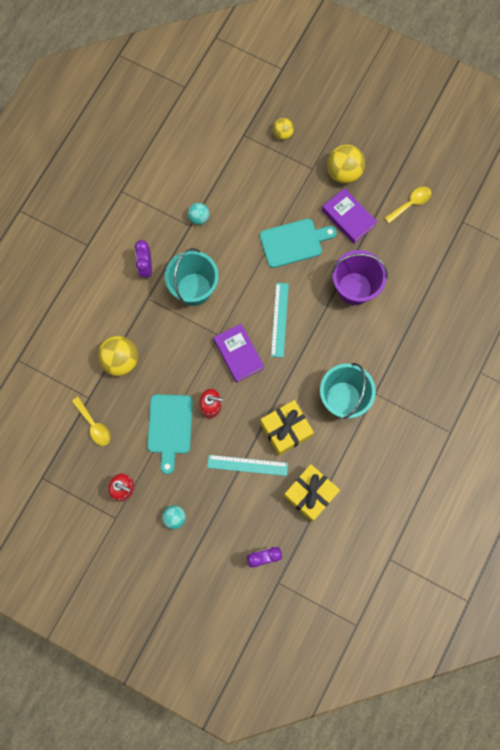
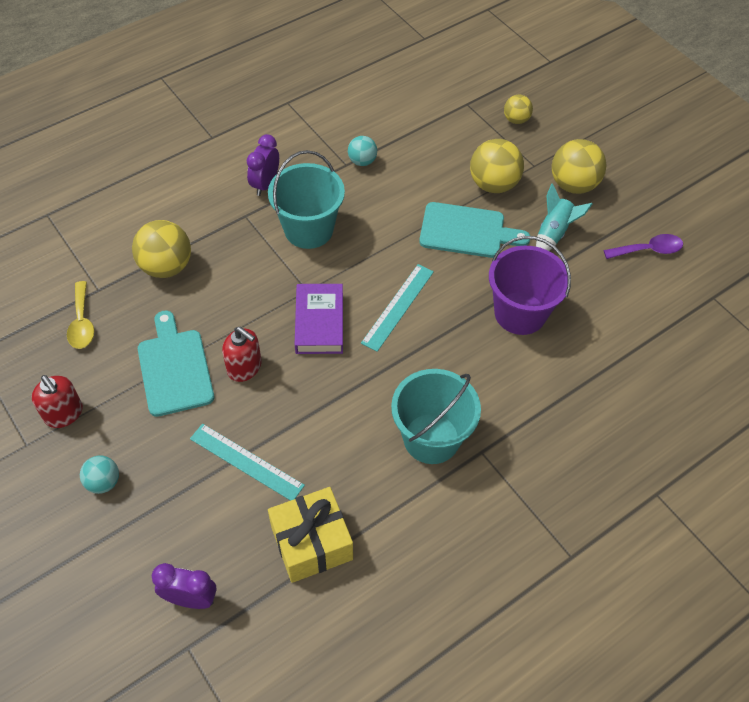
camera: 25 degrees right, 20 degrees down
(170, 427) = (174, 368): turquoise cutting board -> turquoise cutting board turned 135 degrees clockwise
(286, 430) = (327, 441): yellow gift -> none
(293, 197) = (493, 184): none -> yellow ball
(348, 218) = (554, 233): purple book -> turquoise rocket
(411, 203) = (648, 250): yellow spoon -> purple spoon

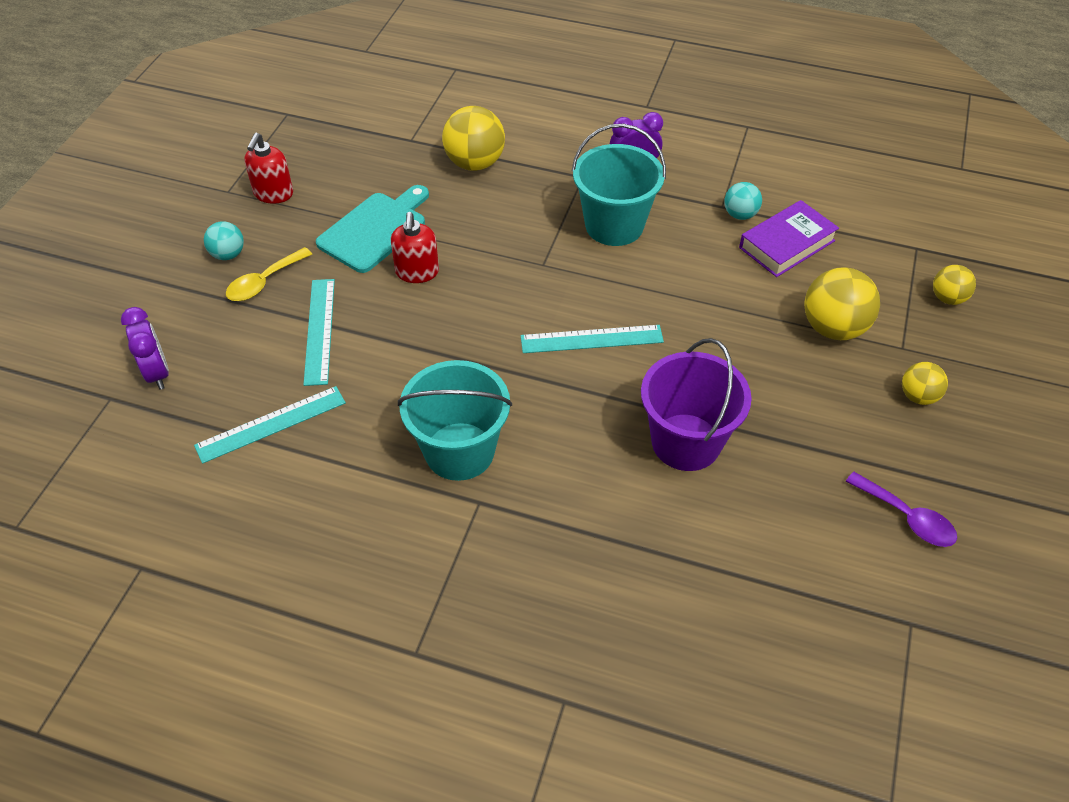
camera: 55 degrees right, 5 degrees down
(82, 323) = (369, 151): yellow spoon -> yellow spoon (264, 282)
(311, 543) = (271, 424): yellow gift -> turquoise ruler
(319, 323) = (515, 293): purple book -> purple book (787, 244)
(467, 231) = (745, 340): turquoise cutting board -> none
(554, 233) = (828, 415): turquoise rocket -> none
(573, 185) = (918, 396): yellow ball -> yellow ball, size x0.57

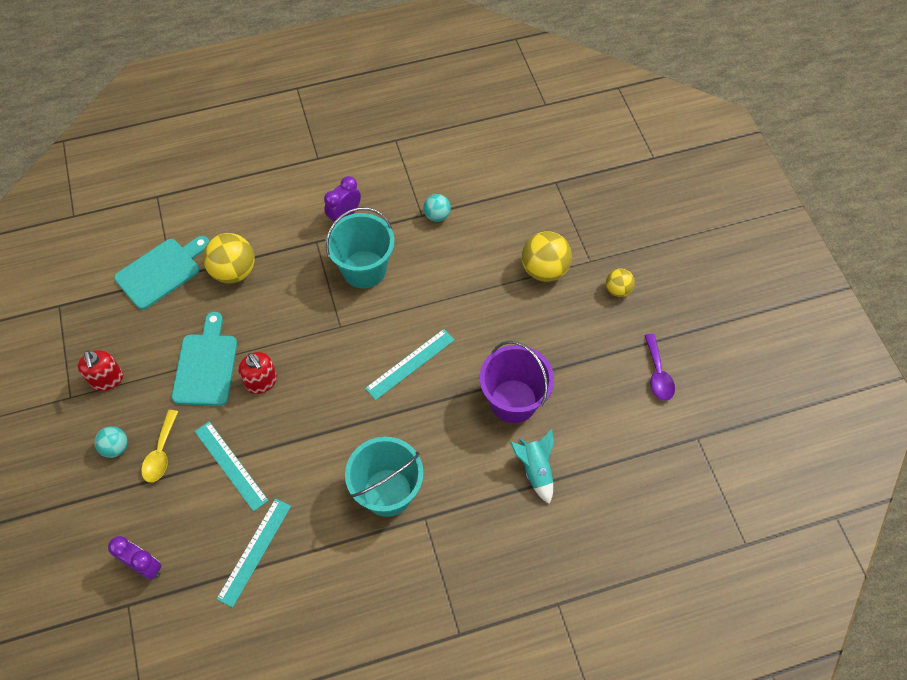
camera: 35 degrees left, 10 degrees up
(404, 130) = (161, 271): none -> turquoise cutting board
(655, 531) = (535, 470): none -> turquoise rocket
(787, 244) = (479, 222): purple book -> none
(907, 517) = (658, 374): purple spoon -> purple spoon turned 75 degrees clockwise
(947, 298) = (594, 210): yellow ball -> none

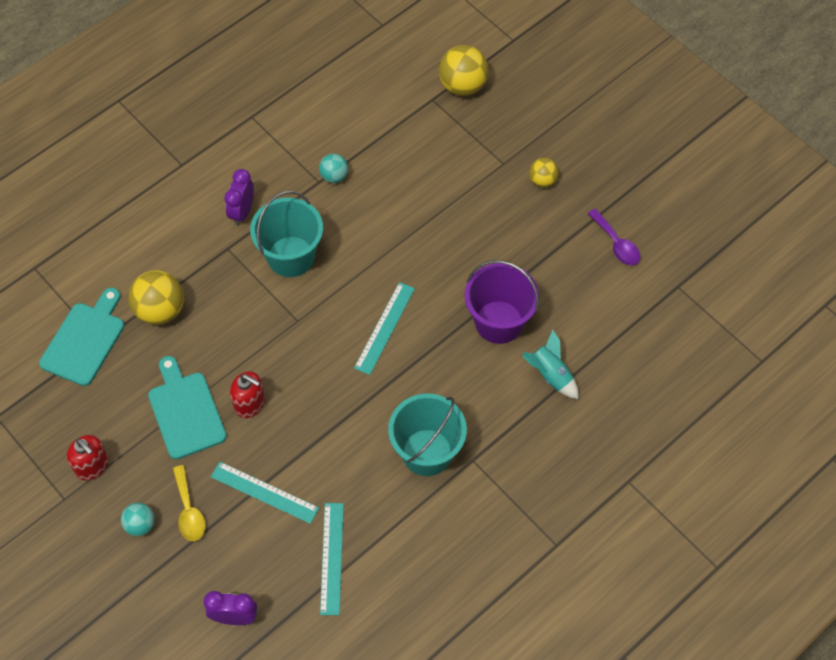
camera: 25 degrees left, 0 degrees up
(544, 270) = (465, 188): yellow ball -> yellow ball (463, 86)

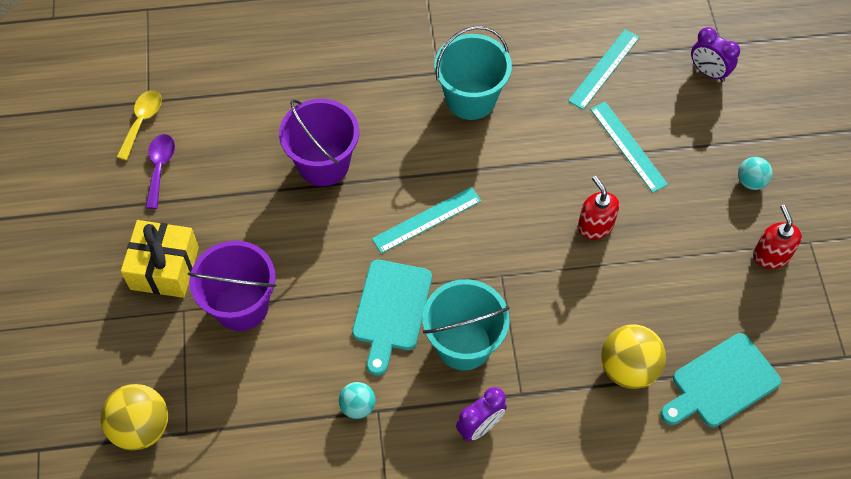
camera: 145 degrees left, 0 degrees up
(185, 411) = (658, 254): turquoise cutting board -> turquoise cutting board (391, 310)
(189, 510) = (702, 169): yellow spoon -> yellow spoon (142, 121)
(467, 189) = (241, 305): none -> purple bucket
(542, 181) = (164, 268): yellow ball -> yellow gift
(550, 375) = (320, 97): turquoise rocket -> none

